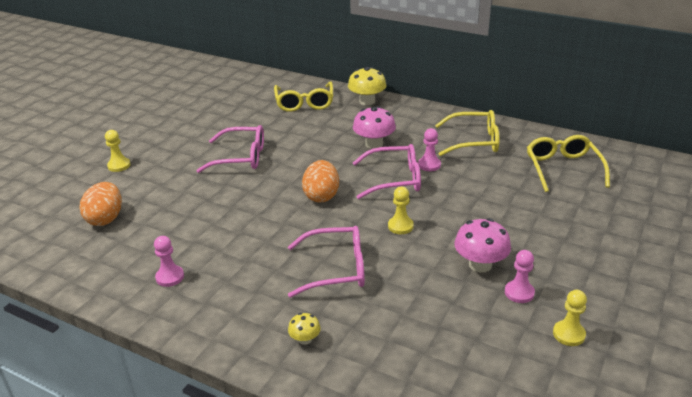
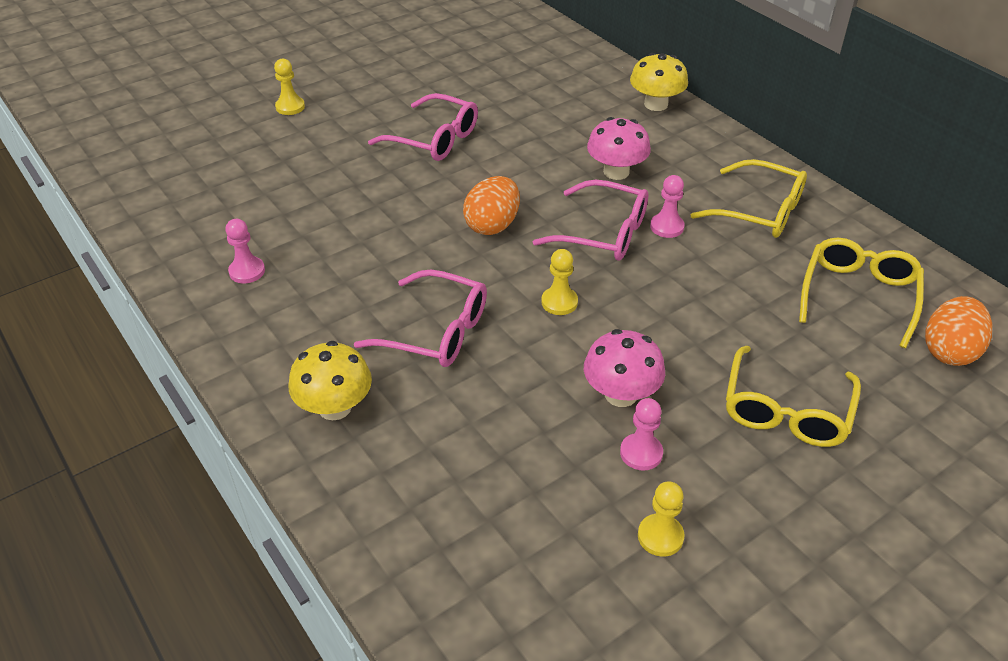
camera: 25 degrees right, 10 degrees up
(105, 218) = (231, 172): orange egg -> orange egg (949, 351)
(304, 103) = (570, 83): yellow glasses -> yellow glasses (786, 410)
(305, 339) = (335, 407): yellow mushroom -> yellow mushroom, size x1.90

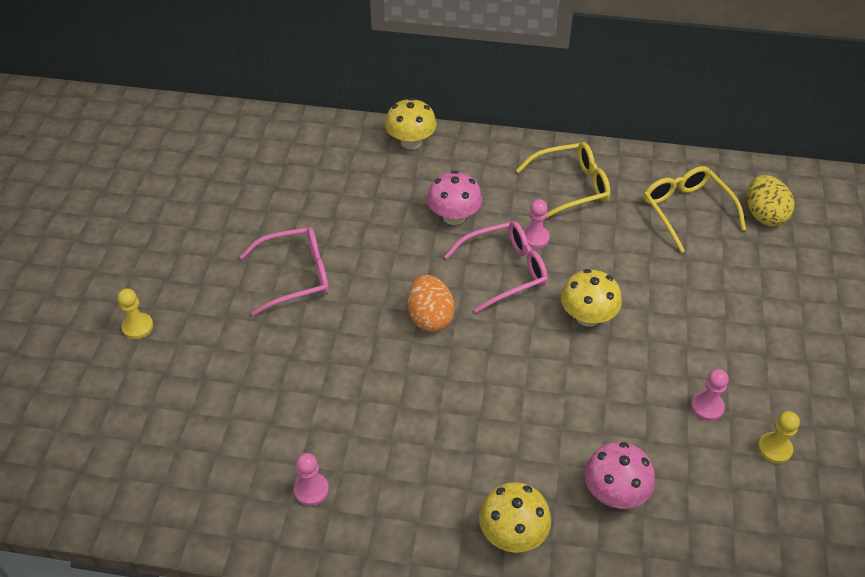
camera: 45 degrees left, 5 degrees up
(435, 331) = (499, 426): pink glasses -> none
(559, 302) = (543, 343): yellow pawn -> none
(621, 394) = (652, 378): pink mushroom -> pink mushroom (615, 492)
(629, 310) = (587, 316): none -> yellow mushroom
(786, 410) = (738, 317): yellow glasses -> none
(949, 351) = (764, 215): orange egg -> yellow egg

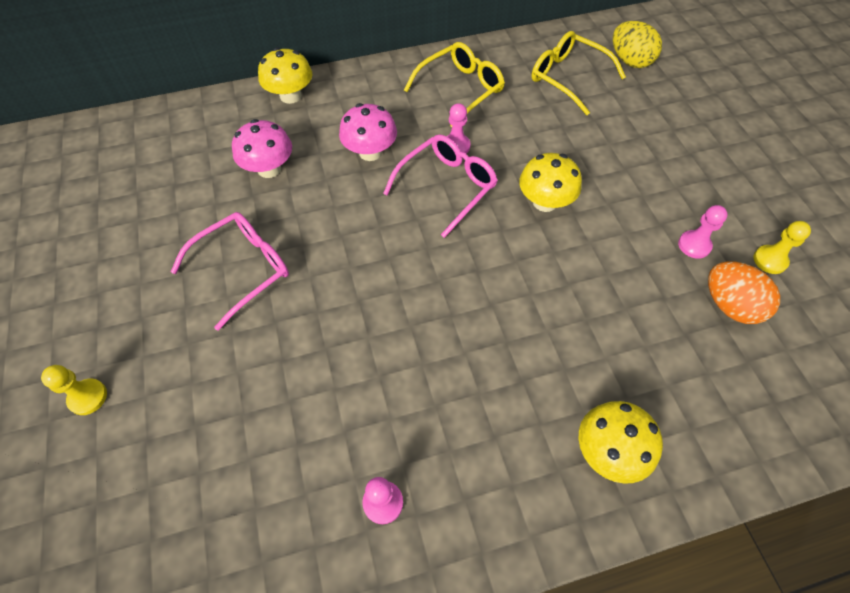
camera: 25 degrees left, 10 degrees up
(430, 318) = (403, 259): orange egg -> orange egg (729, 305)
(615, 492) = (671, 362): pink mushroom -> pink mushroom (269, 169)

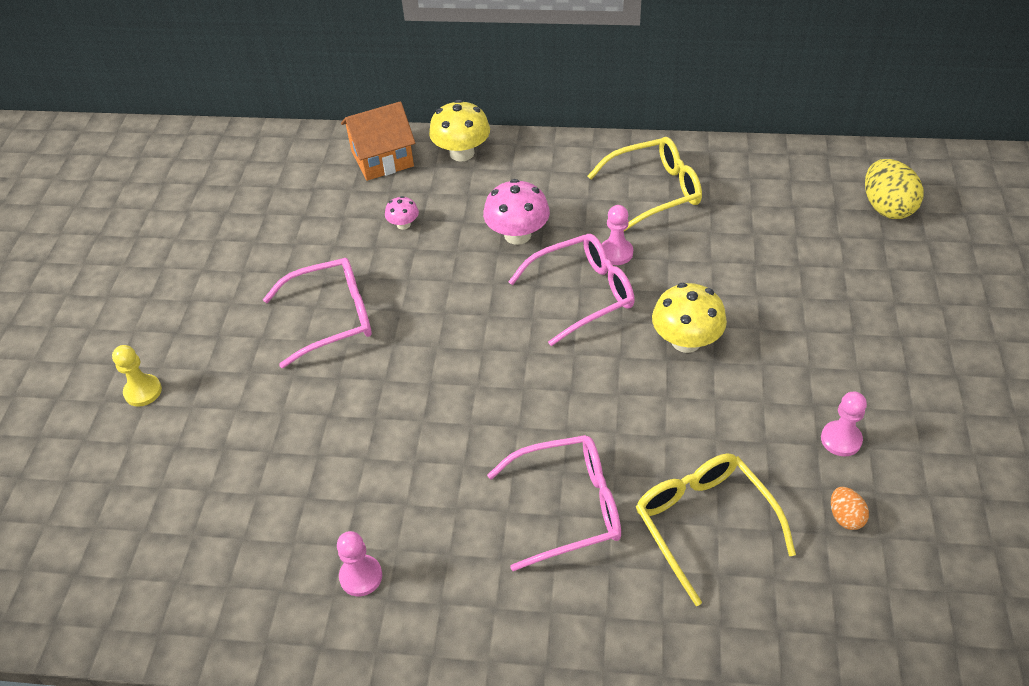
camera: 25 degrees right, 10 degrees down
(223, 117) = (382, 159): none -> orange house
(269, 169) = (403, 224): pink mushroom -> pink mushroom, size x0.53
(526, 371) = (567, 507): none -> pink glasses
(568, 78) = (794, 209): yellow glasses -> yellow glasses (704, 524)
(608, 451) = (614, 613): yellow mushroom -> none
(729, 305) = (845, 517): orange egg -> orange egg, size x0.52
(770, 260) = (929, 485): yellow pawn -> none

